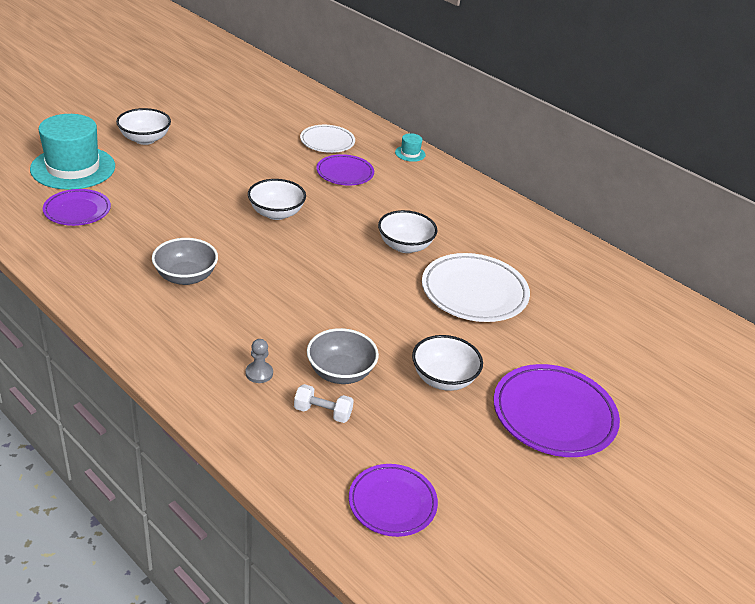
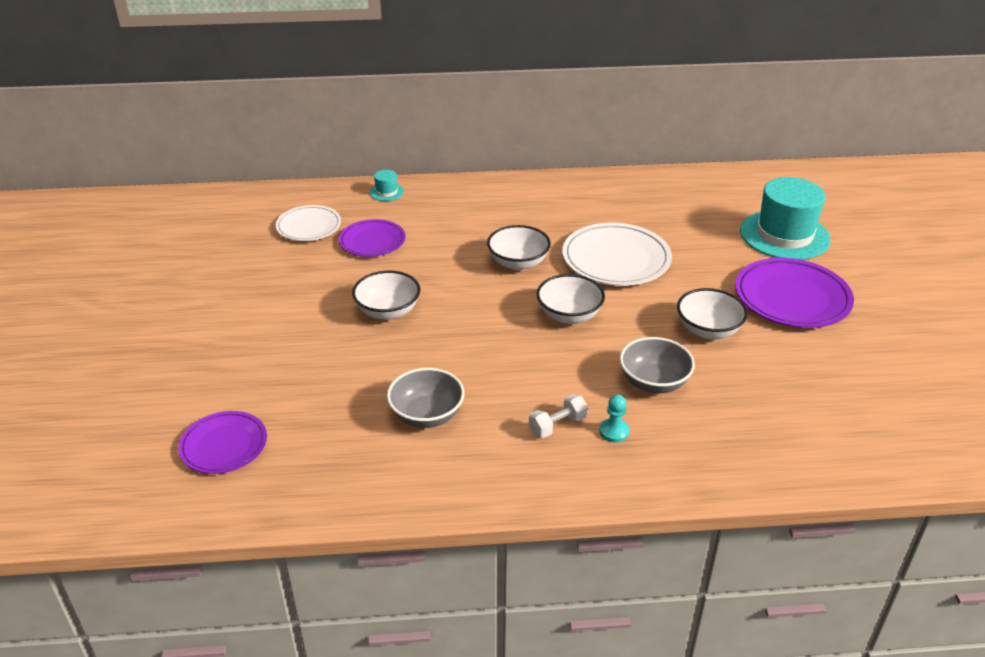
camera: 45 degrees left, 0 degrees up
(73, 168) = (135, 415): turquoise hat -> turquoise hat (784, 235)
(145, 139) = (148, 338): white bowl -> white bowl (569, 315)
(259, 373) = (614, 431): grey pawn -> turquoise pawn
(322, 412) = (696, 417): white dumbbell -> white dumbbell (557, 425)
(392, 503) = (830, 430): purple plate -> none

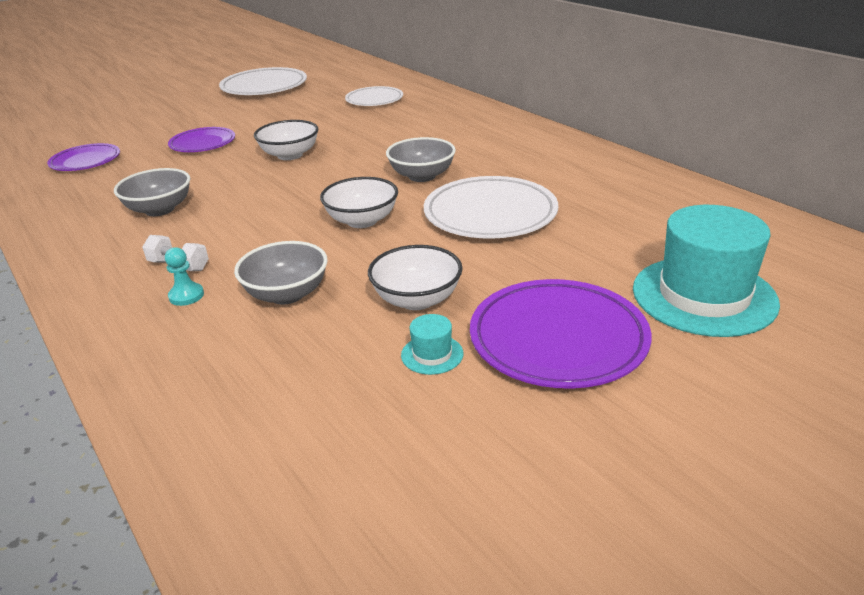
camera: 60 degrees right, 5 degrees down
(158, 274) = (264, 87): none -> white plate
(372, 241) = (381, 121): purple plate -> purple plate (203, 143)
(386, 192) = (460, 104): turquoise hat -> turquoise hat (432, 354)
(518, 263) = (422, 176): white bowl -> grey bowl

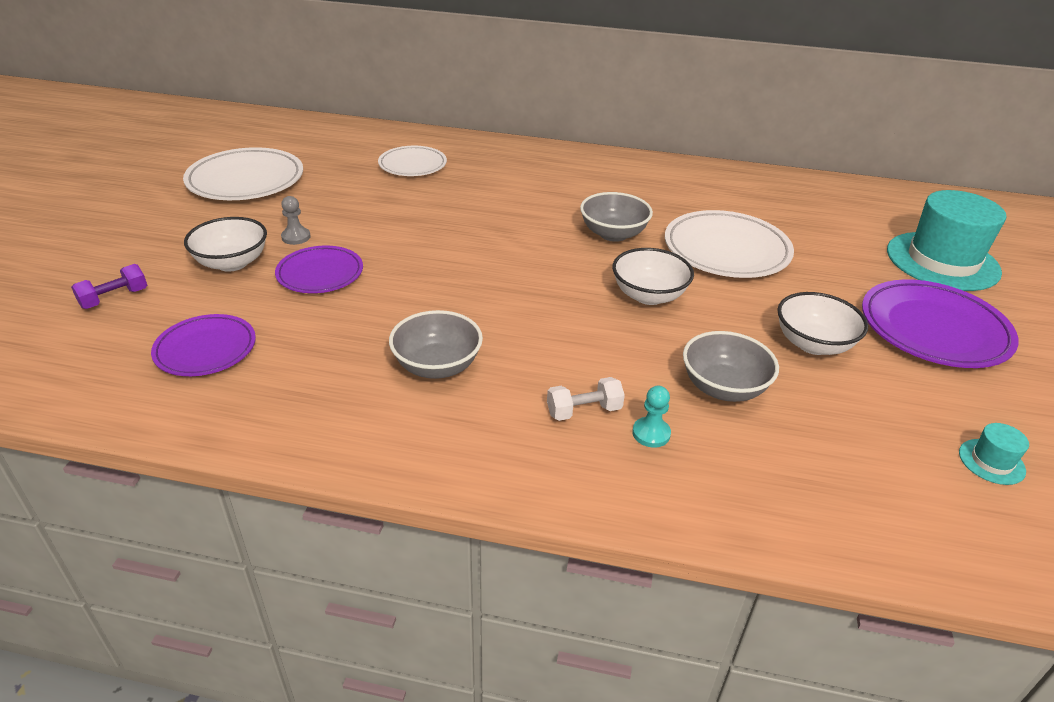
camera: 45 degrees left, 5 degrees up
(99, 126) = (114, 298): none -> purple dumbbell
(229, 122) = (296, 237): none -> grey pawn
(290, 155) = (450, 254): white bowl -> white bowl (232, 263)
(432, 354) = (897, 379): turquoise hat -> turquoise hat (991, 461)

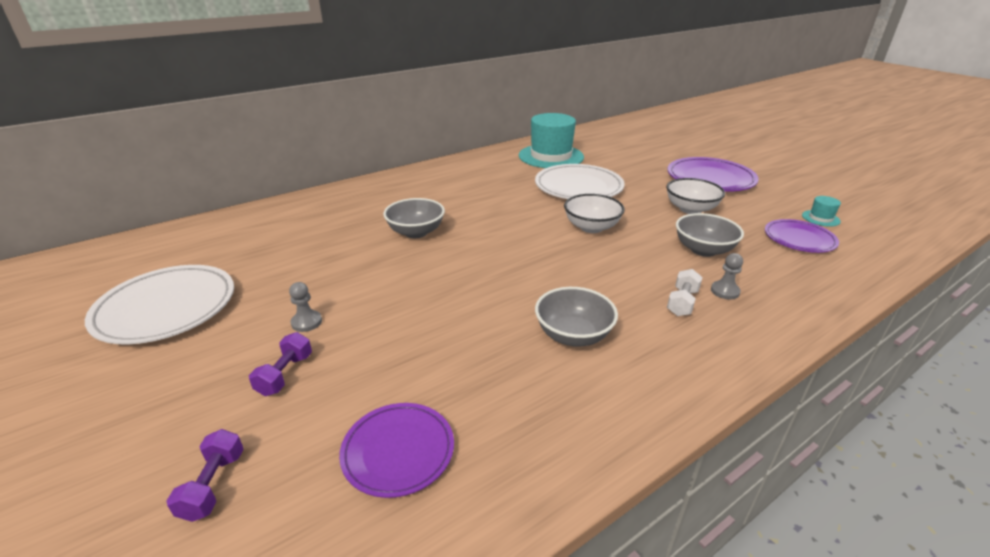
camera: 45 degrees left, 5 degrees down
(232, 263) = (285, 374): white bowl -> purple dumbbell
(320, 274) = (380, 334): purple plate -> purple plate (799, 239)
(412, 165) = (306, 228): white plate -> none
(613, 234) = (513, 206): grey bowl -> grey bowl (416, 232)
(651, 433) = (725, 291): turquoise pawn -> grey pawn
(942, 261) = (659, 150): turquoise hat -> turquoise hat (551, 156)

